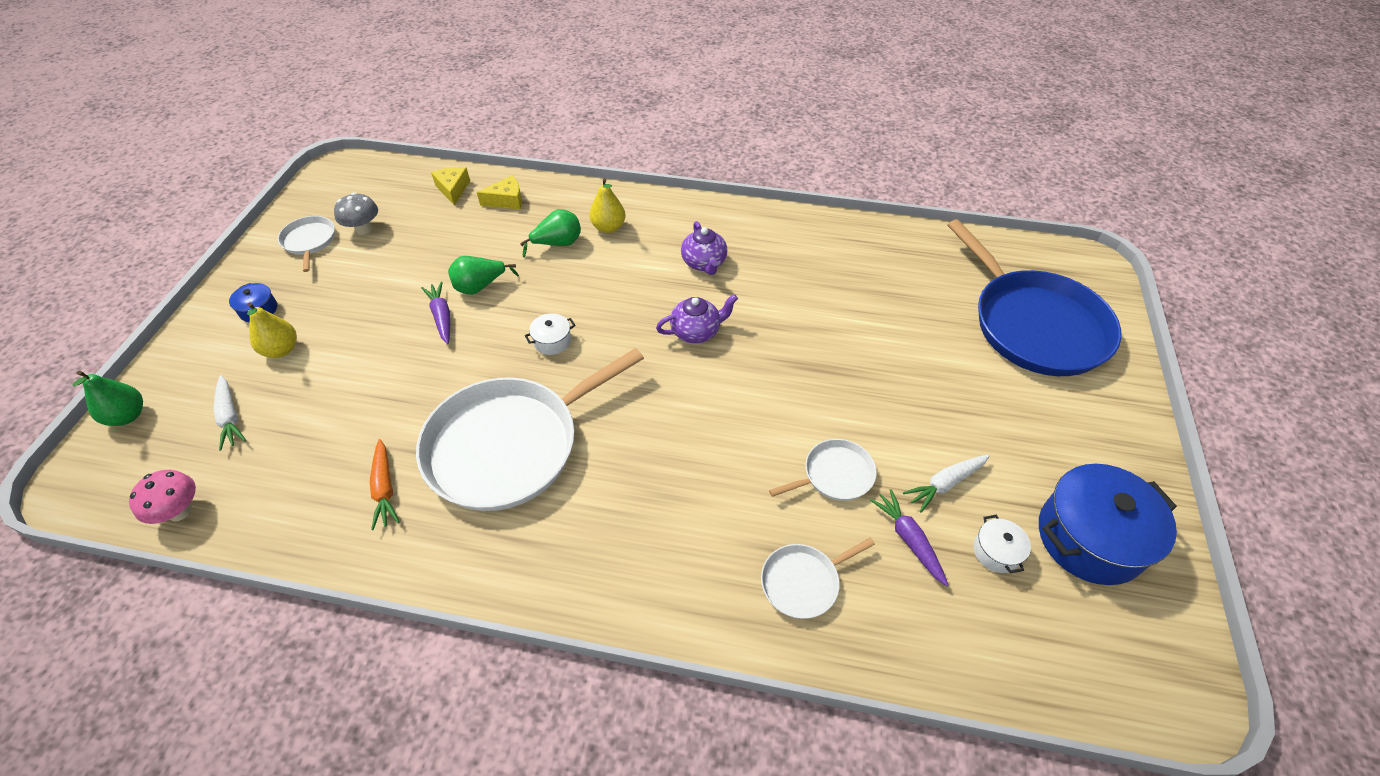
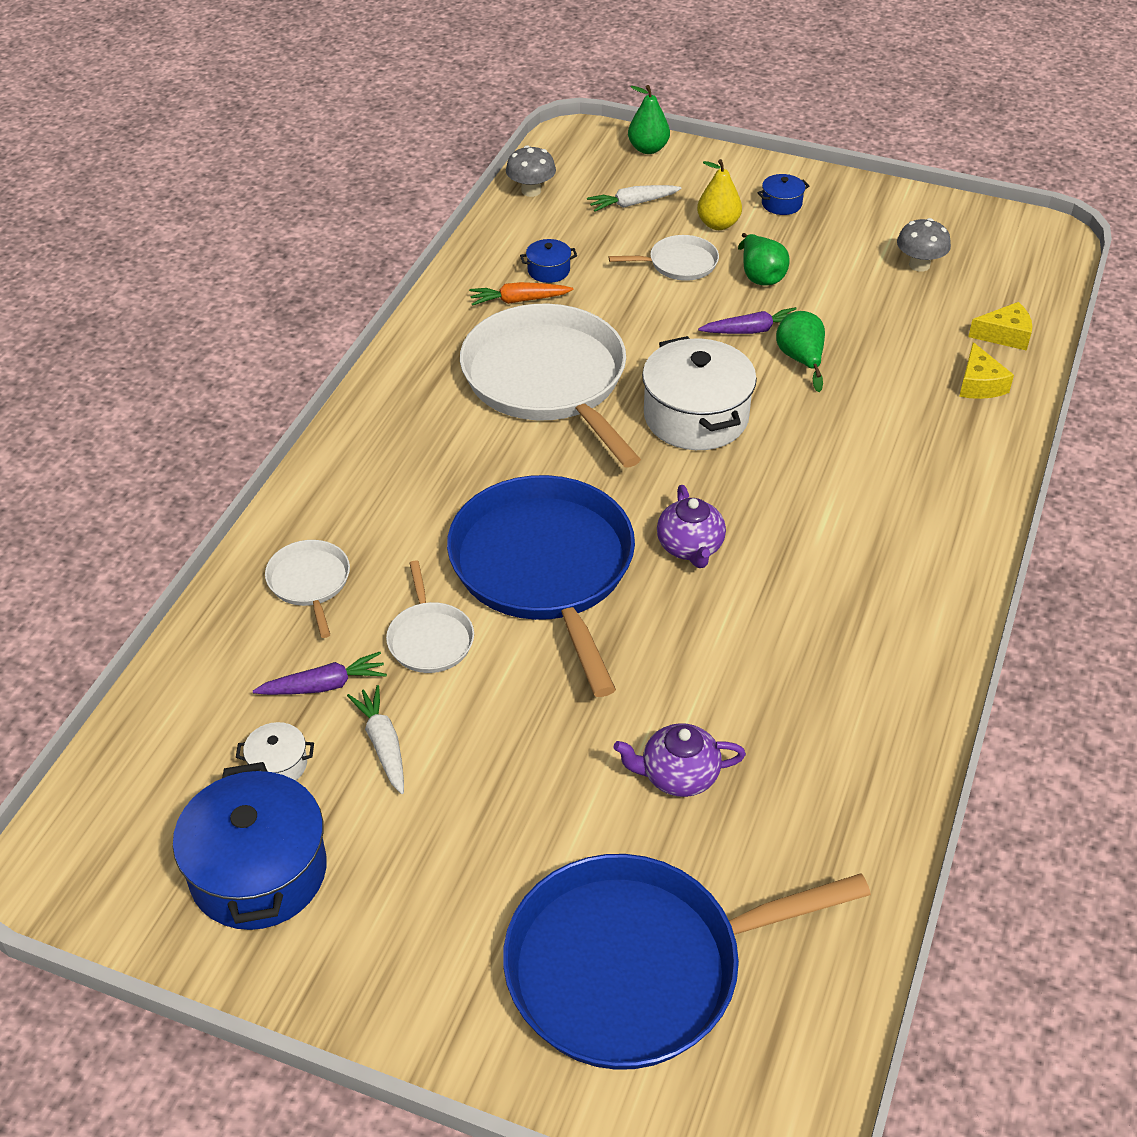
camera: 100 degrees right, 5 degrees down
(180, 511) = (531, 191): pink mushroom -> grey mushroom
(309, 241) = (897, 227): white pan -> white pan (679, 263)
(336, 471) = (548, 270): none -> blue pot
(552, 341) = (696, 417): white pot -> white pot, size x2.23
(558, 244) = (880, 429): green pear -> green pear (760, 276)
(608, 227) = (915, 481): yellow pear -> none
(704, 263) = (827, 574): purple teapot -> purple teapot (678, 776)
(739, 413) = (544, 568): none -> blue pan

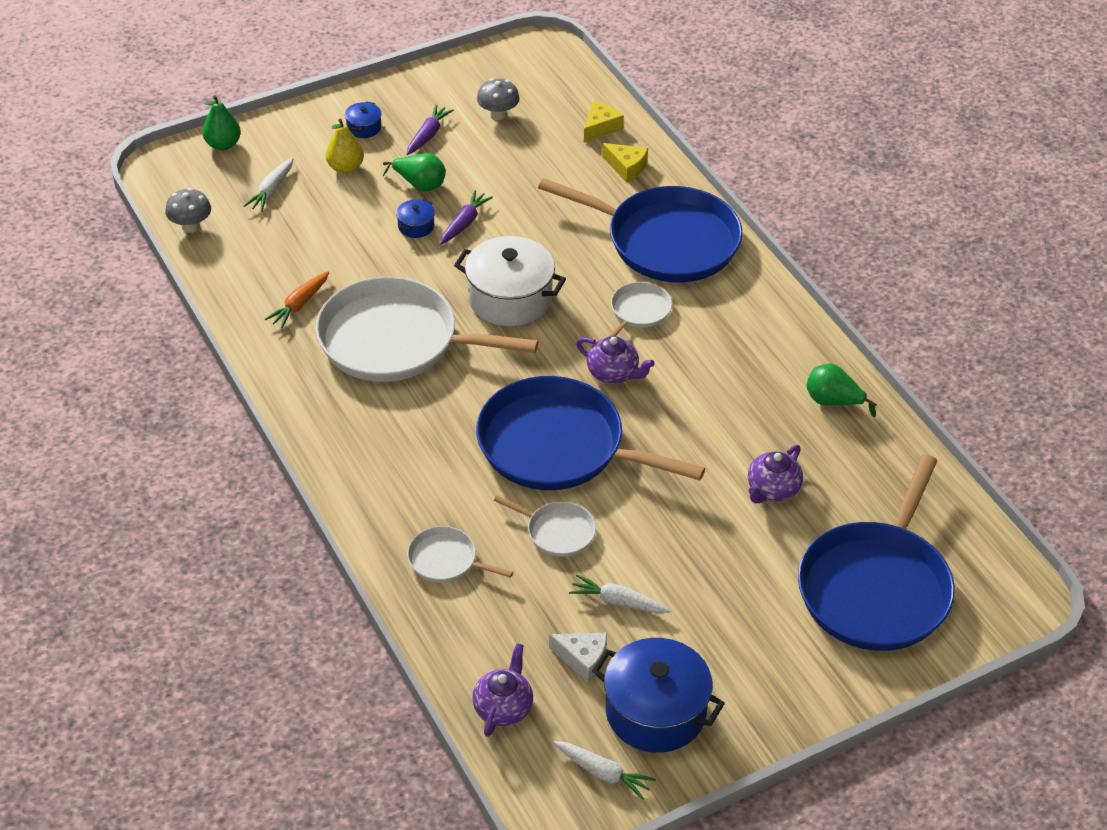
camera: 50 degrees left, 0 degrees up
(136, 879) = (603, 773): none -> white carrot
(157, 742) = (503, 707): none -> purple teapot
(278, 765) = (583, 659): white pot -> white cheese
(324, 685) = (542, 602): purple carrot -> purple carrot (428, 135)
(548, 270) = (287, 272): blue pot -> blue pot (416, 226)
(679, 263) = (360, 210): white pan -> white pan (638, 312)
(800, 360) = (516, 221): green pear -> green pear (833, 402)
(921, 472) = (666, 241): none -> blue pan

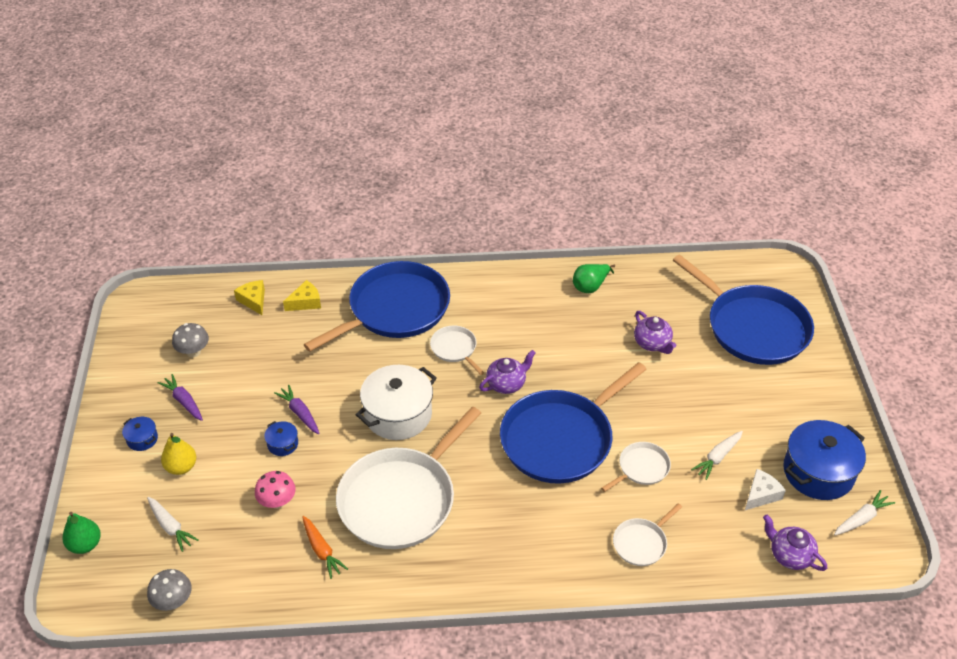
camera: 65 degrees left, 0 degrees up
(341, 250) = (277, 502): none -> pink mushroom
(420, 185) = (237, 426): green pear -> none

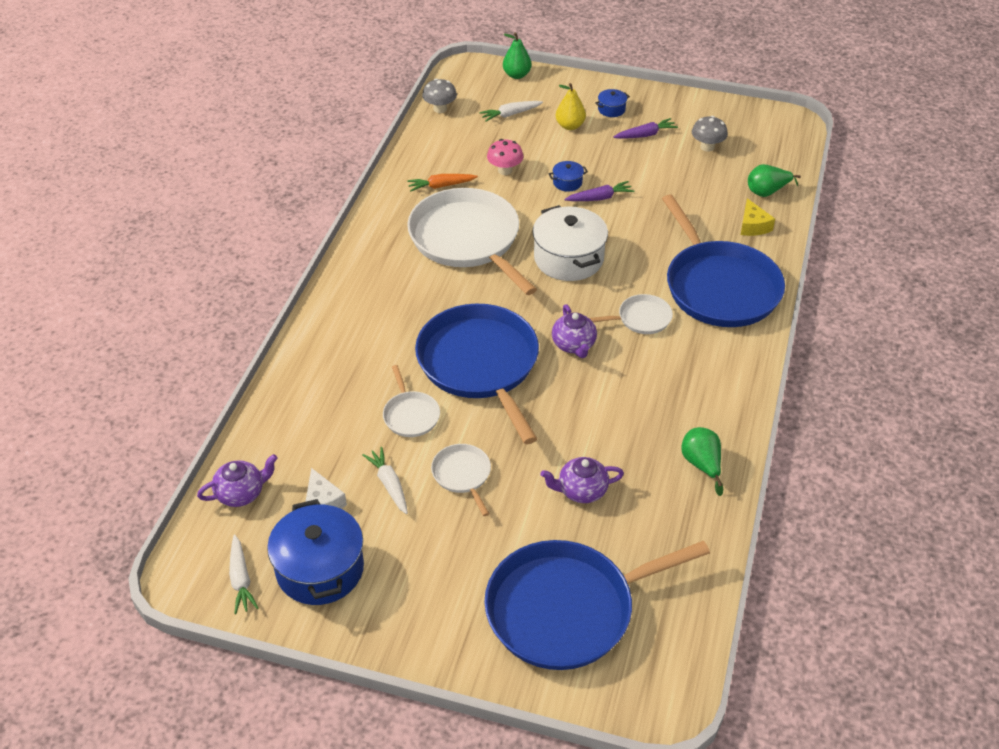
camera: 110 degrees right, 0 degrees up
(253, 300) = (767, 192): yellow cheese -> green pear
(641, 543) = (326, 384): white pan -> white pan (462, 475)

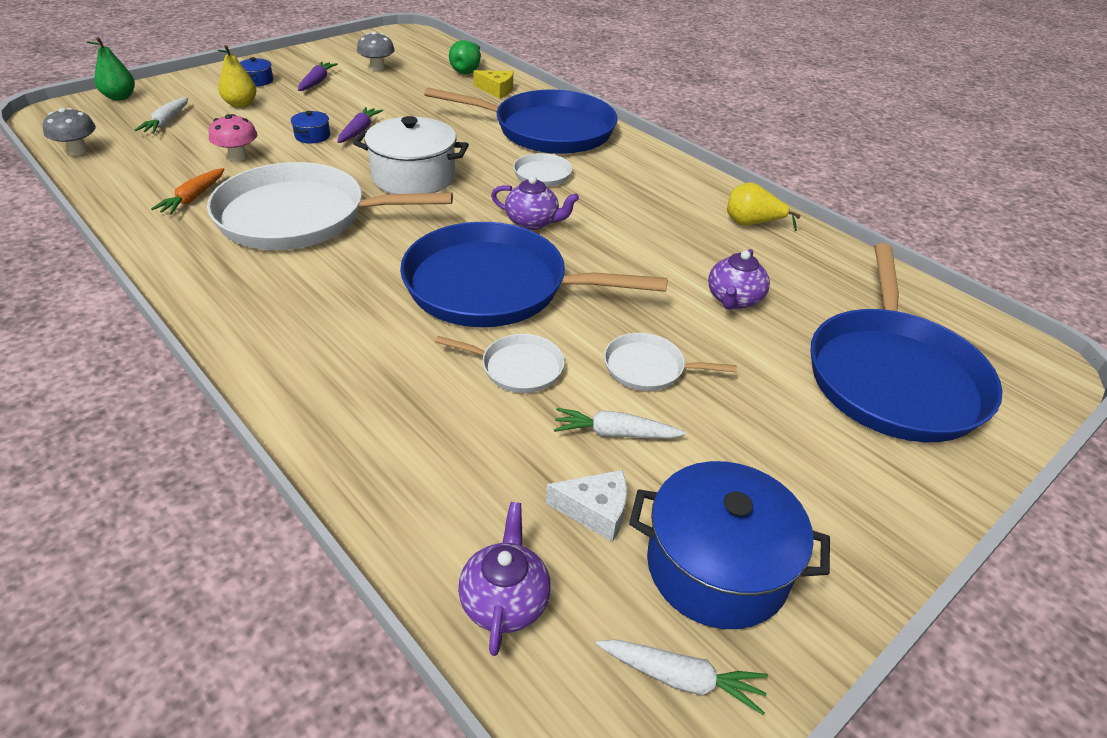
camera: 60 degrees left, 5 degrees down
(702, 465) = (751, 224): green pear -> yellow pear

